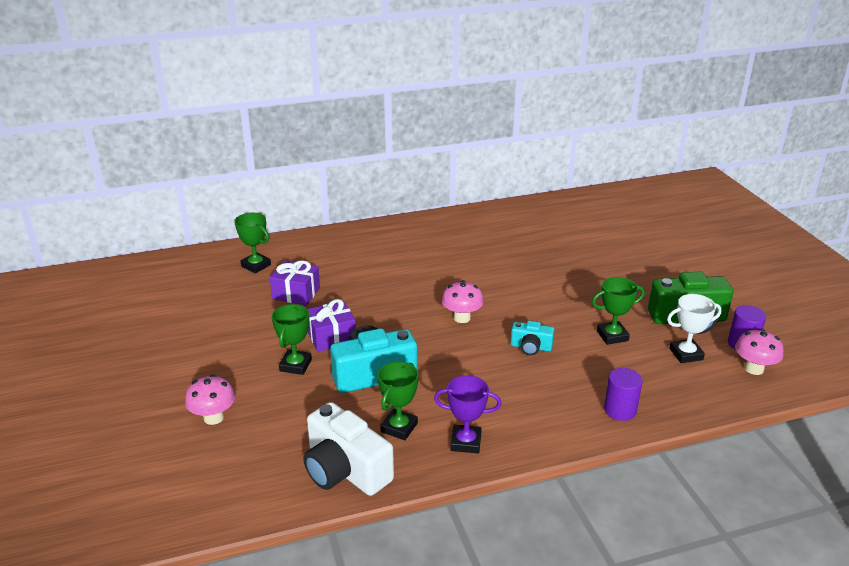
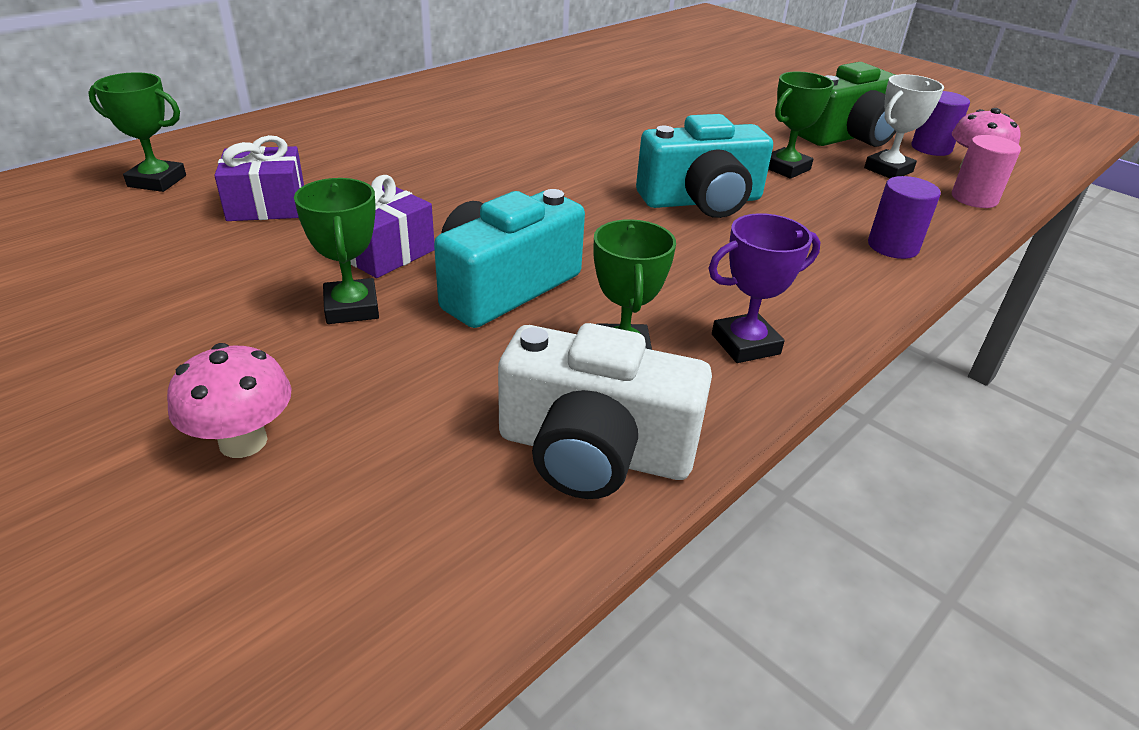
camera: 30 degrees left, 5 degrees up
(462, 318) = (571, 186): pink mushroom -> none
(531, 347) = (702, 201): turquoise camera -> turquoise camera, size x1.90
(723, 391) = (974, 198): none -> pink cylinder

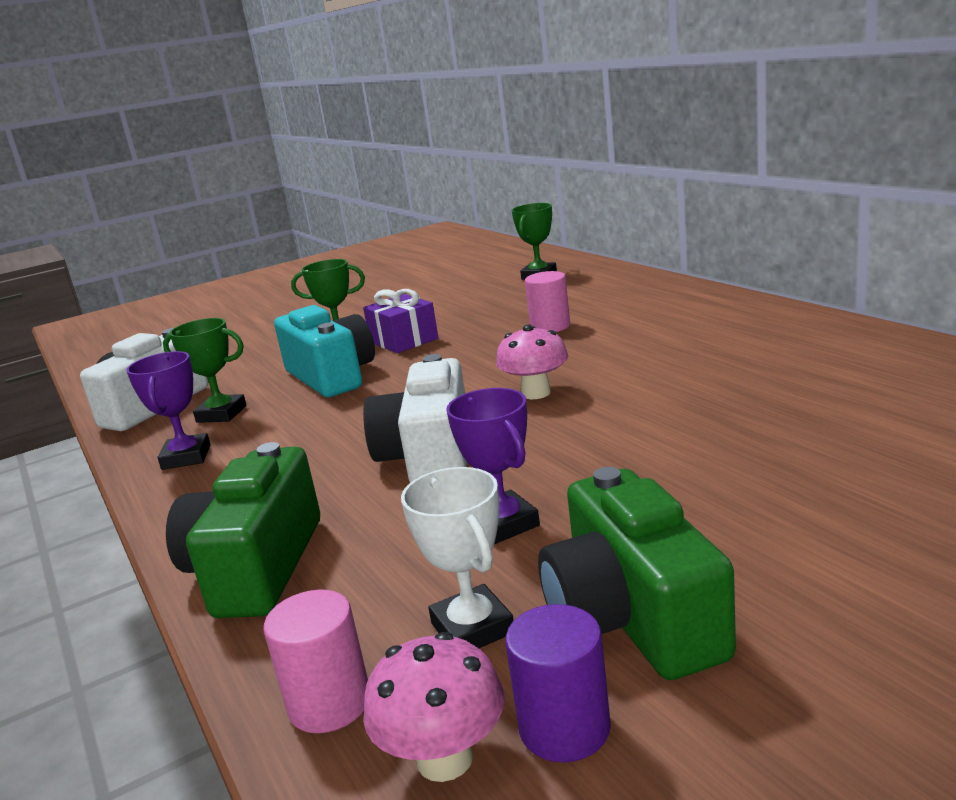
camera: 110 degrees right, 15 degrees down
(243, 441) = (245, 336): pink mushroom -> pink mushroom (536, 393)
(267, 205) = (491, 304): purple gift -> none
(390, 167) = (550, 327): none -> pink cylinder
(702, 201) = (429, 456): turquoise camera -> white camera
(786, 168) = (503, 524): green trophy -> purple trophy
(892, 246) = (256, 567): purple cylinder -> green camera

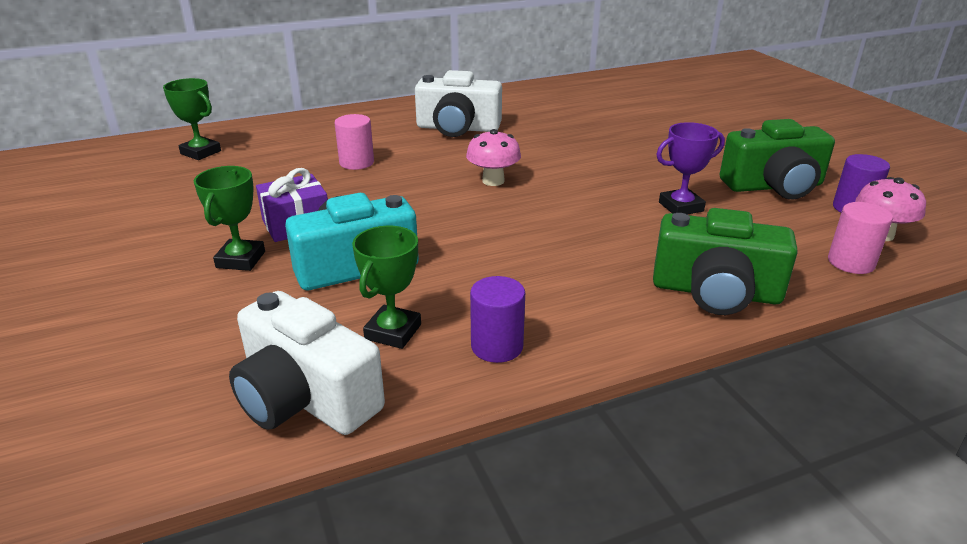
camera: 85 degrees left, 10 degrees up
(186, 457) = (497, 346): purple trophy -> purple cylinder
(429, 456) = (575, 224): white camera -> white camera (458, 128)
(472, 628) = (784, 222): white trophy -> none

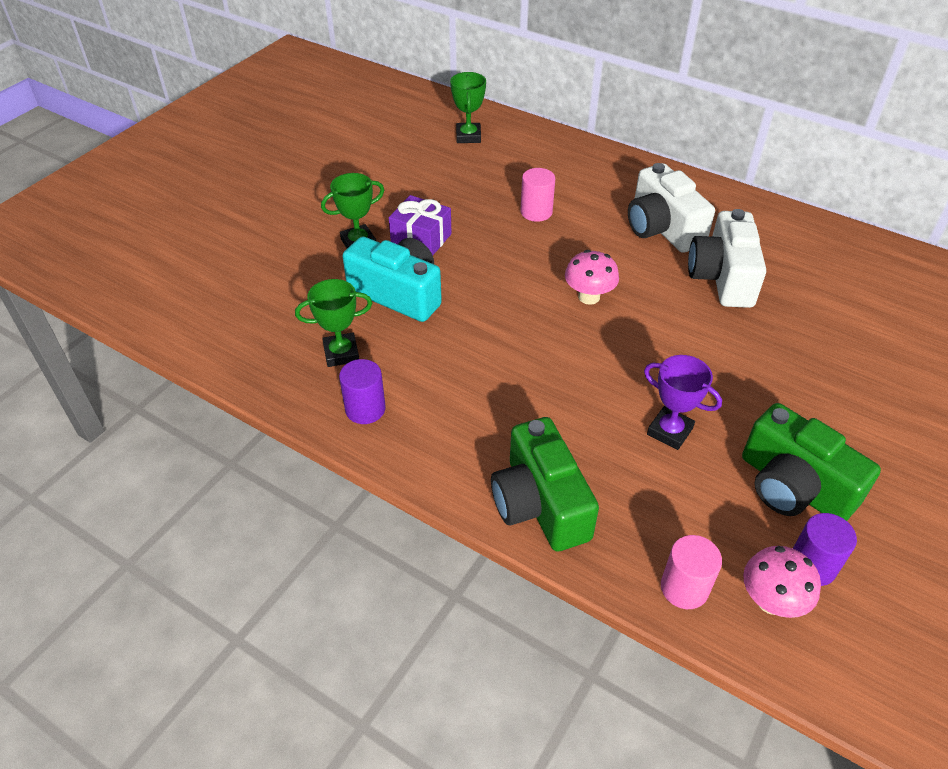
camera: 55 degrees right, 15 degrees up
(305, 397) = (254, 352): white camera -> white camera (722, 277)

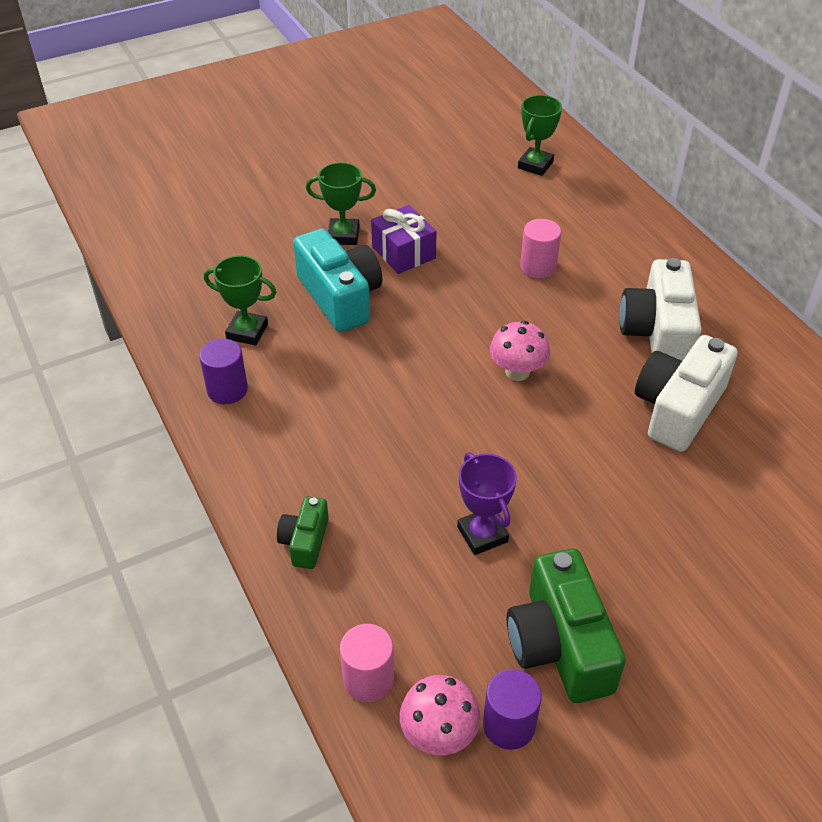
camera: 30 degrees right, 0 degrees up
(540, 504) = (305, 541): green camera -> green camera, size x0.53

